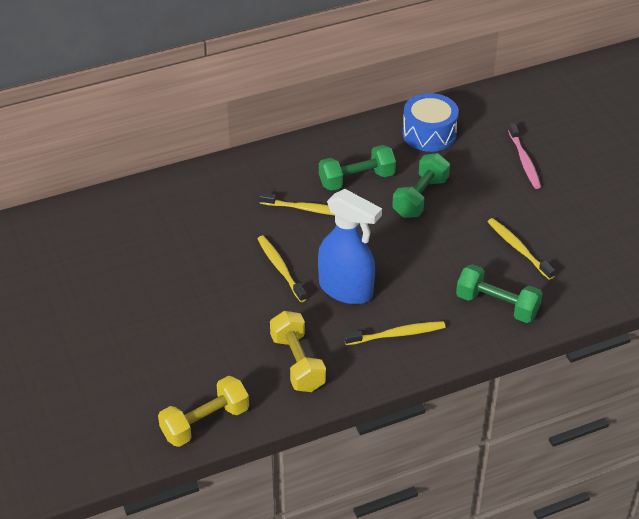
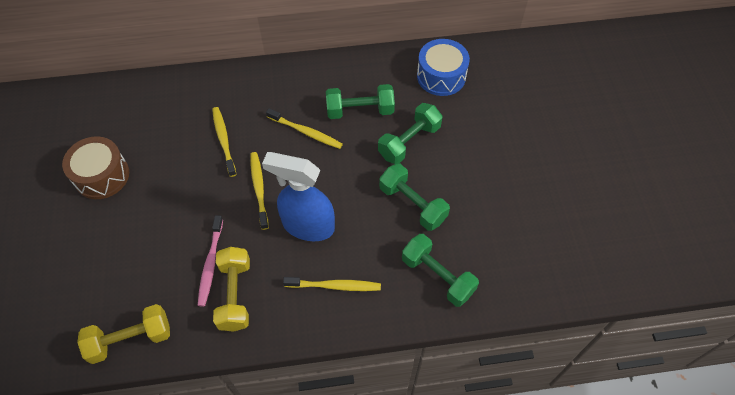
camera: 15 degrees right, 15 degrees up
(102, 290) = (102, 176): none -> brown drum
(346, 290) = (307, 225): blue spray bottle -> blue spray bottle turned 150 degrees clockwise
(446, 251) = (412, 204): none -> green dumbbell
(518, 248) = (479, 217): yellow toothbrush -> yellow toothbrush (224, 140)
(524, 161) = (517, 123): pink toothbrush -> pink toothbrush (210, 264)

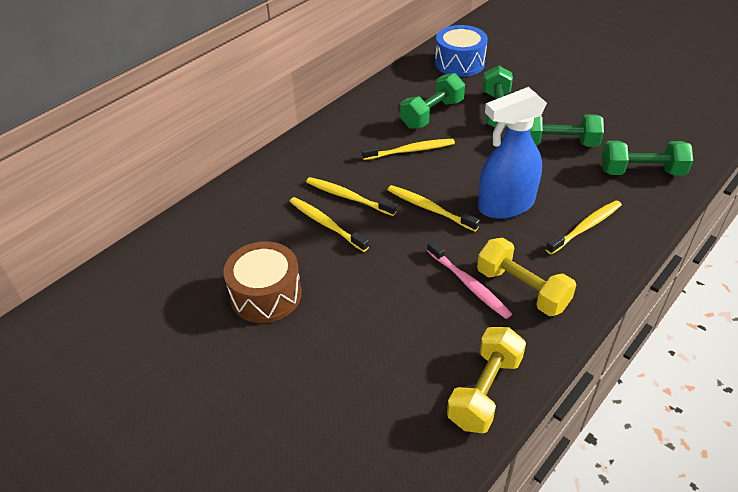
camera: 40 degrees left, 15 degrees down
(188, 151) = (326, 224): none -> yellow toothbrush

